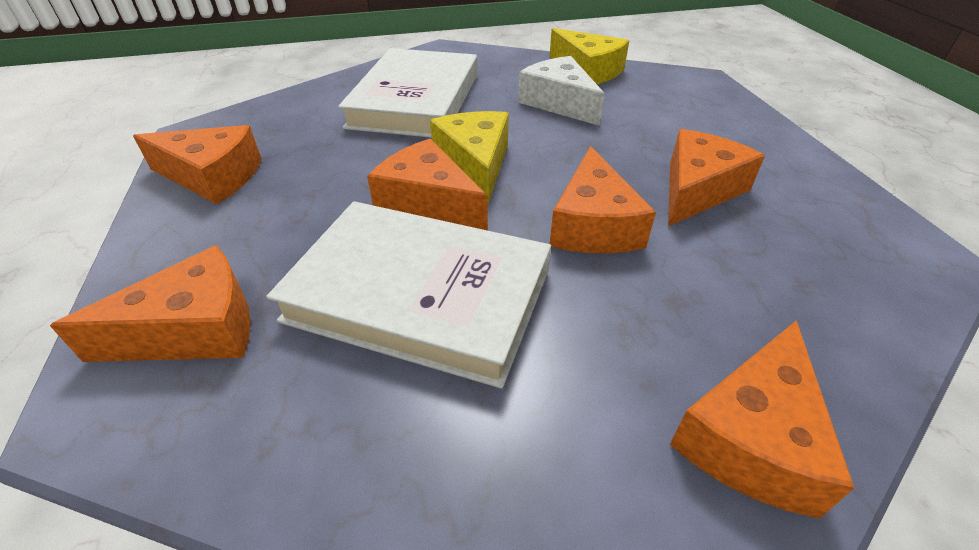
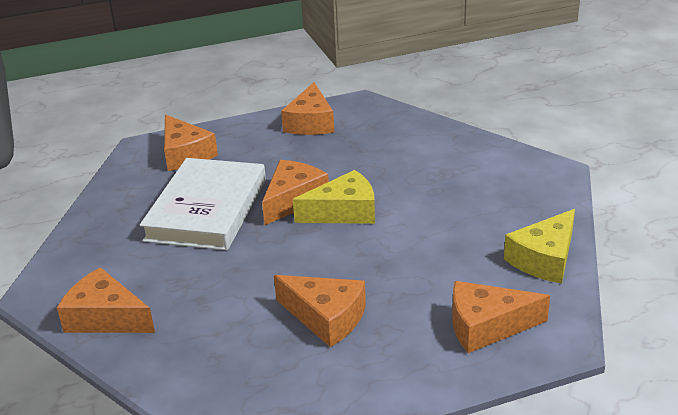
camera: 85 degrees right, 10 degrees down
(415, 100) = (439, 172): white book -> none
(559, 103) = (460, 244): white cheese -> none
(593, 225) = (275, 267): orange cheese -> orange cheese (486, 326)

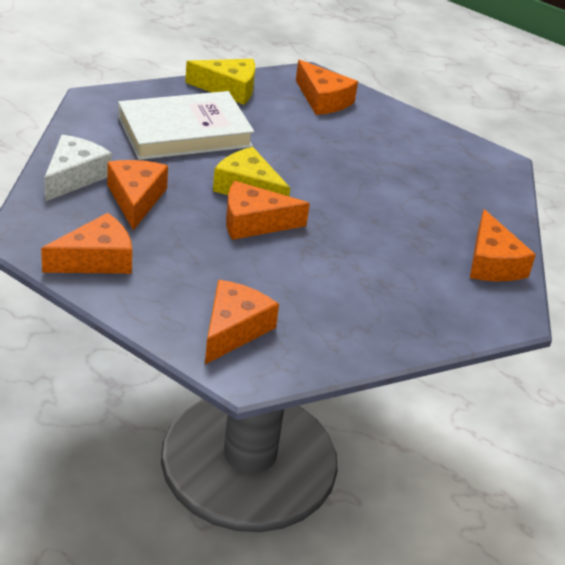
camera: 130 degrees left, 5 degrees up
(207, 209) = (315, 269): white book -> white book (184, 132)
(326, 317) = (380, 161): orange cheese -> orange cheese (135, 199)
(425, 135) = (74, 176): none -> white cheese

